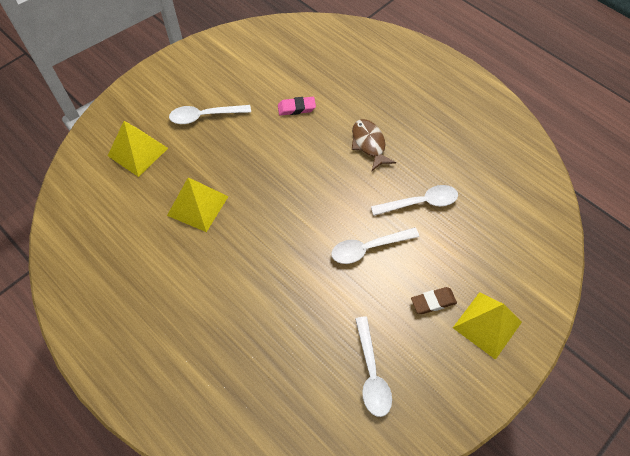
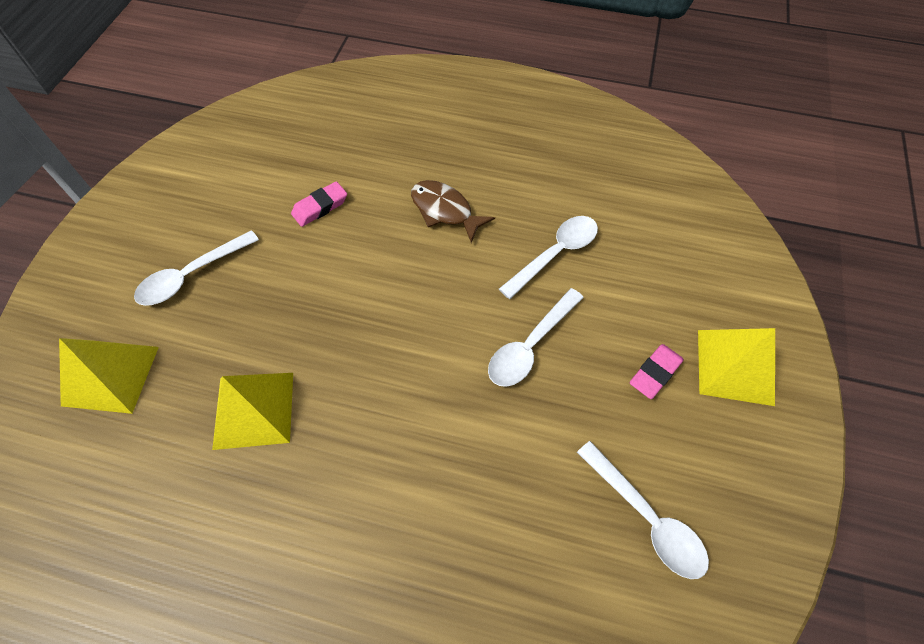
camera: 30 degrees left, 0 degrees up
(433, 302) = (655, 373): brown eraser -> pink eraser

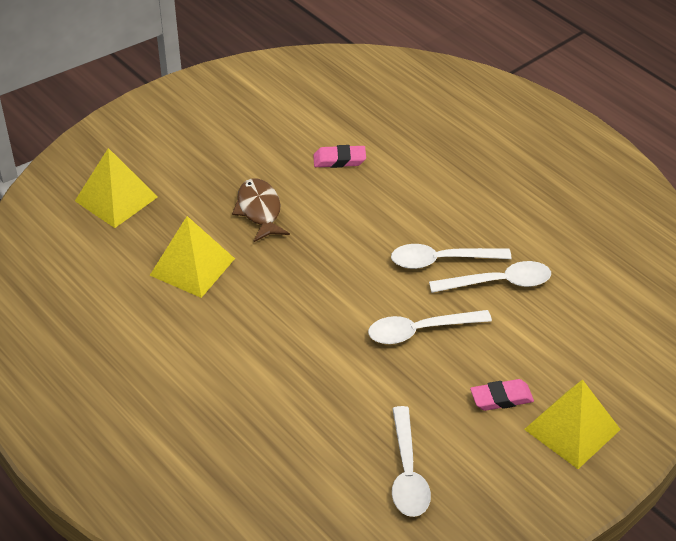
camera: 35 degrees right, 15 degrees down
(192, 275) = (211, 162): white spoon -> white spoon (442, 260)
(445, 210) = (436, 209): brown fish -> brown fish (259, 211)

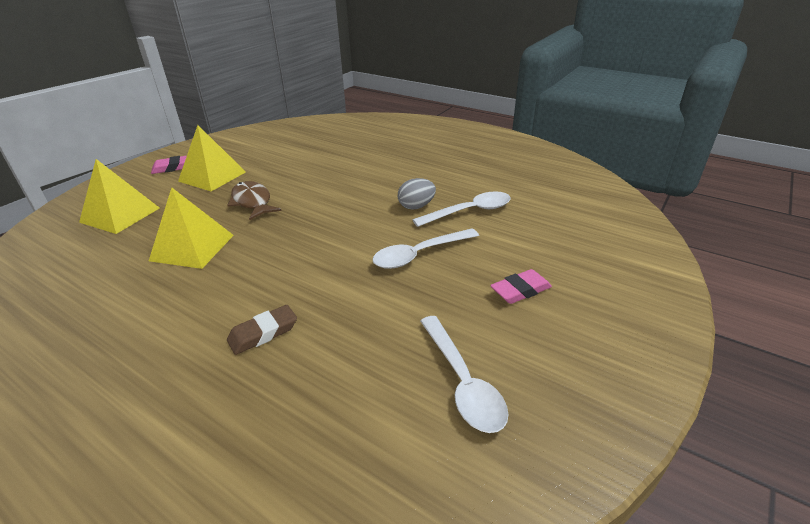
camera: 15 degrees left, 10 degrees down
(252, 386) = (263, 333): none -> brown eraser
(339, 160) = (313, 166): pink eraser -> pink eraser (173, 168)
(442, 260) = (416, 206): white spoon -> grey egg
(572, 429) = (601, 302): yellow pyramid -> yellow pyramid (212, 176)

